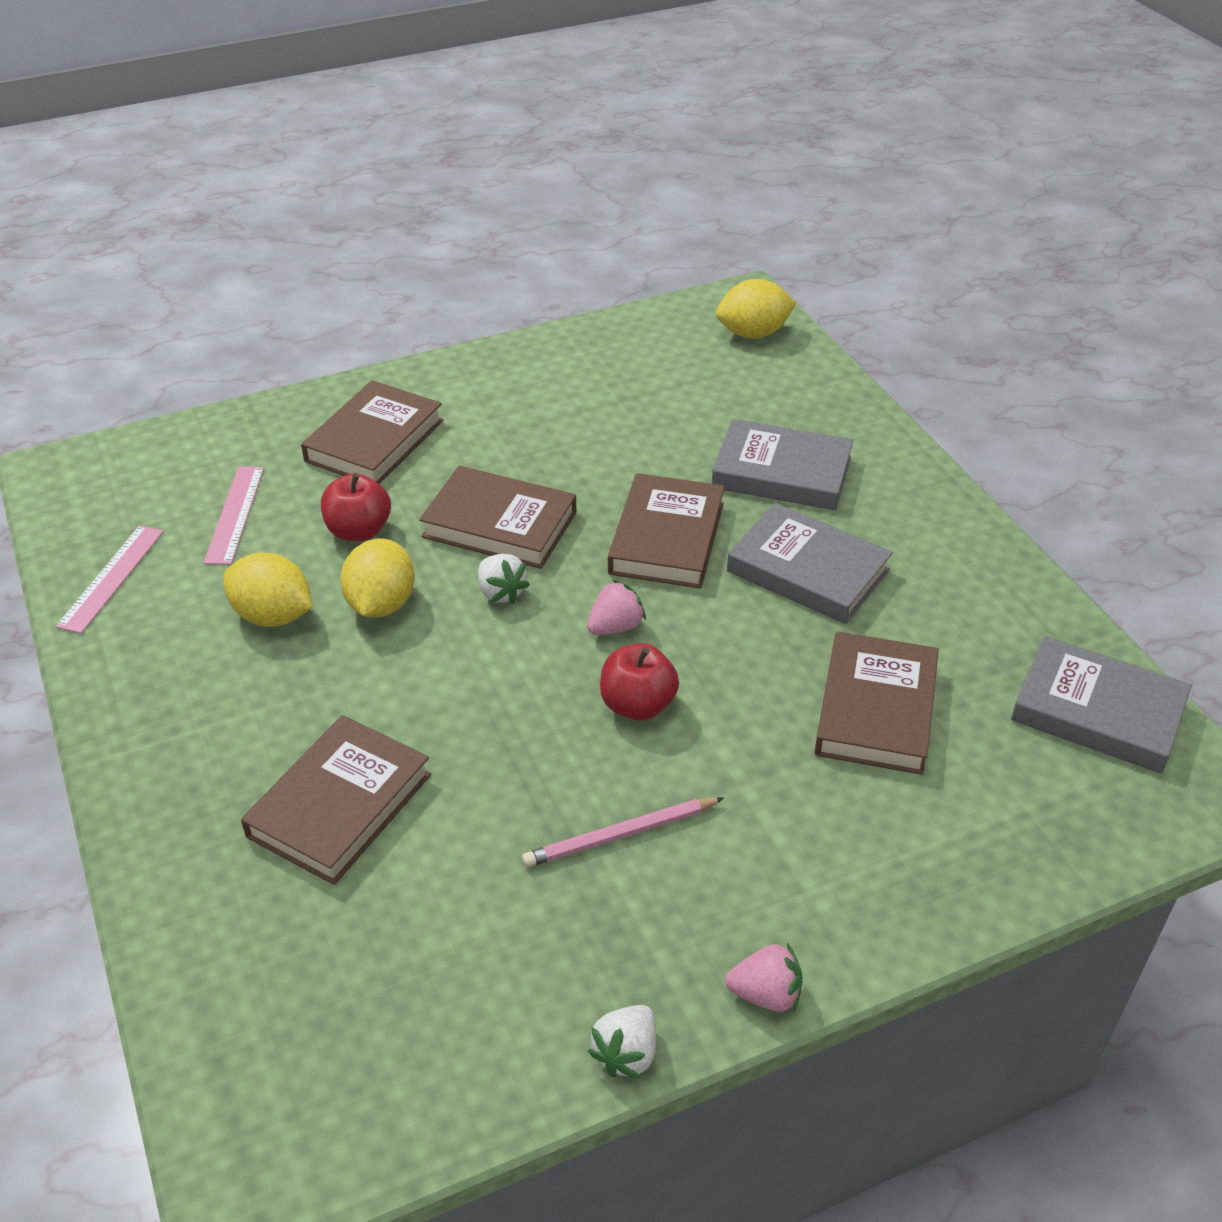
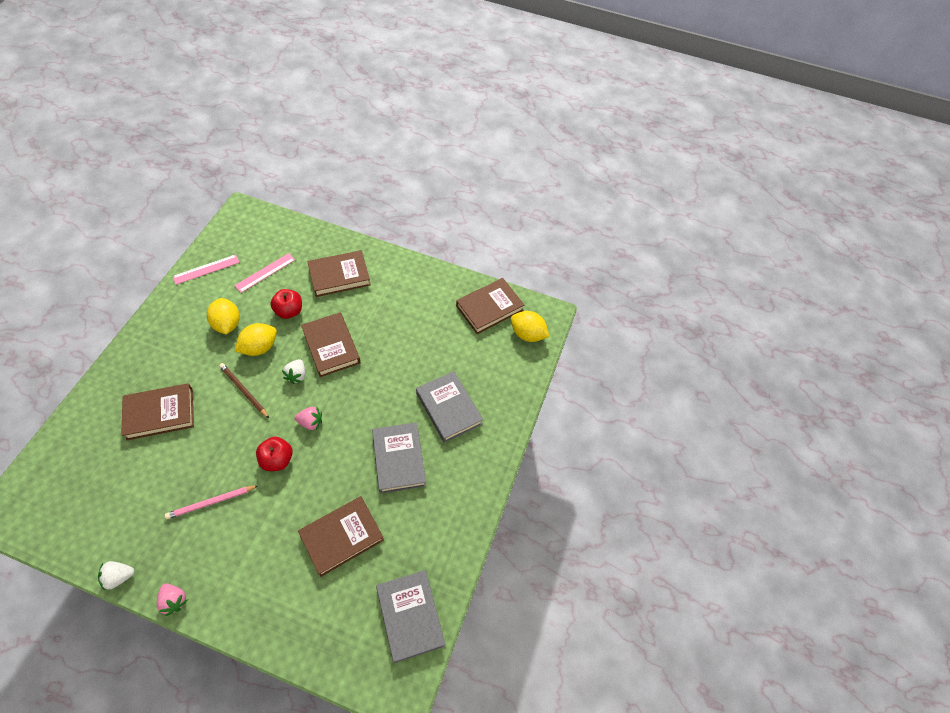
camera: 40 degrees right, 15 degrees up
(443, 671) = (244, 391): none -> brown pencil
(620, 835) = (211, 502): pink pencil -> pink pencil turned 45 degrees counterclockwise
(666, 538) = (373, 401): brown book -> brown book (489, 308)

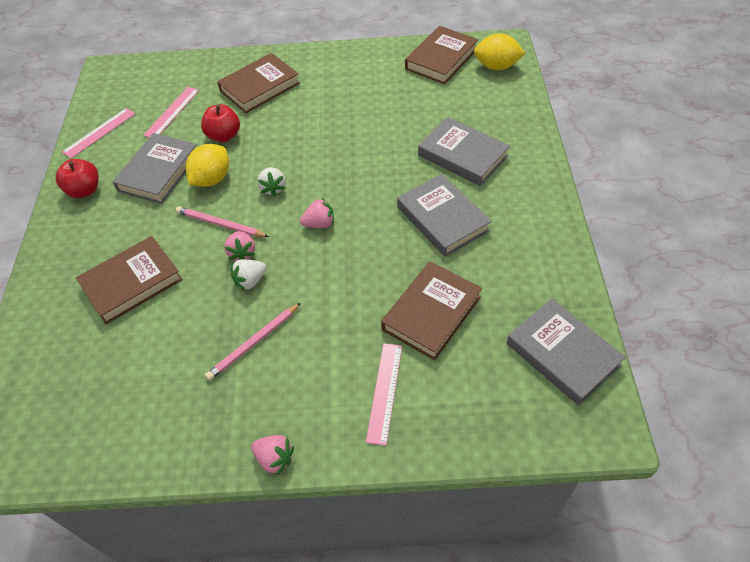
camera: 15 degrees left, 5 degrees down
(119, 577) = (187, 464): white strawberry -> white strawberry (250, 281)
(227, 324) = (159, 172): yellow lemon -> grey book
(244, 391) = (220, 224): brown pencil -> pink pencil
(245, 423) = (242, 253): none -> pink strawberry
(272, 585) = (384, 392): none -> pink ruler
(277, 459) = (305, 272): red apple -> red apple (84, 190)
(331, 346) = (294, 149): brown book -> none

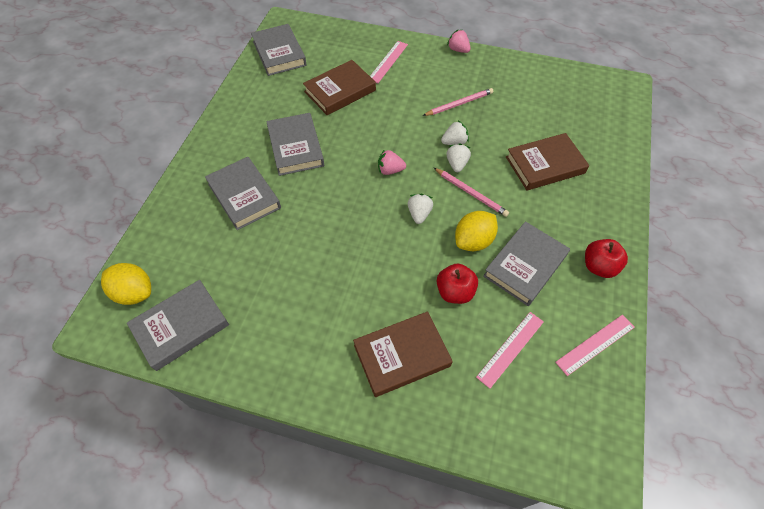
camera: 165 degrees left, 5 degrees up
(242, 253) = (456, 164): pink strawberry -> white strawberry
(441, 59) = (181, 327): brown book -> grey book

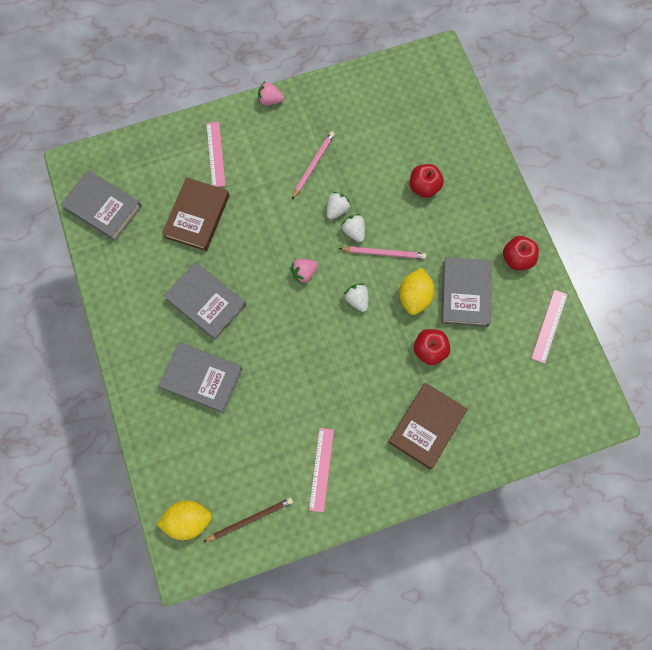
camera: 35 degrees left, 15 degrees up
(181, 327) = (250, 519): grey book -> brown pencil
(510, 349) = (496, 369): pink ruler -> pink ruler (321, 469)
(545, 165) = (424, 187): brown book -> red apple

